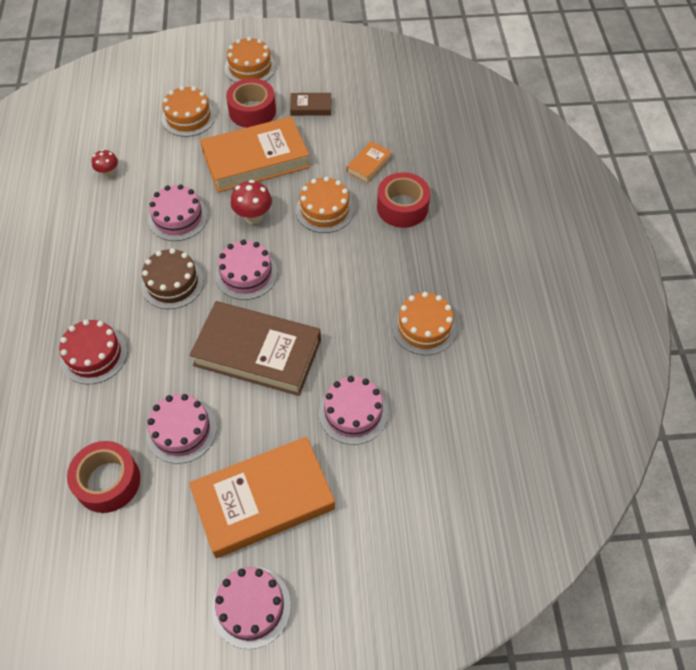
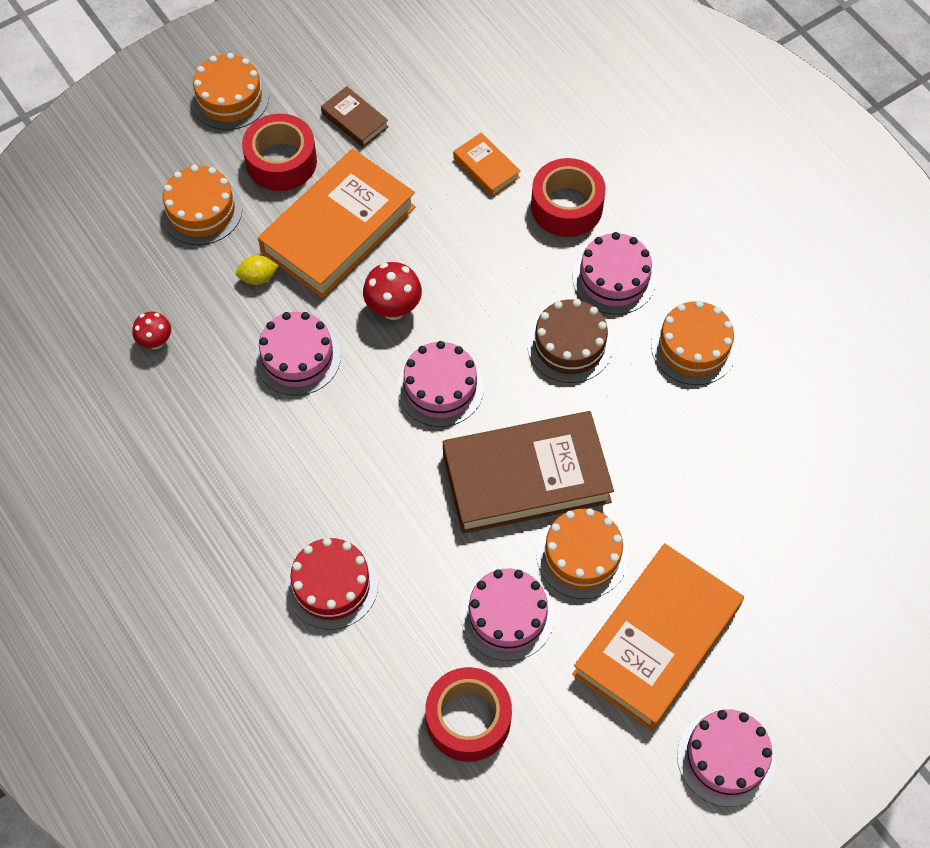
camera: 30 degrees left, 5 degrees up
(172, 283) = (357, 446): brown cake -> brown cake (569, 345)
(191, 165) = (258, 278): none -> yellow lemon
(311, 107) = (355, 120): brown book -> brown book turned 75 degrees clockwise
(324, 210) = (475, 256): orange cake -> orange cake (582, 555)
(353, 412) = (684, 489): pink cake -> pink cake (614, 278)
(369, 164) = (486, 167): orange book -> orange book turned 45 degrees counterclockwise

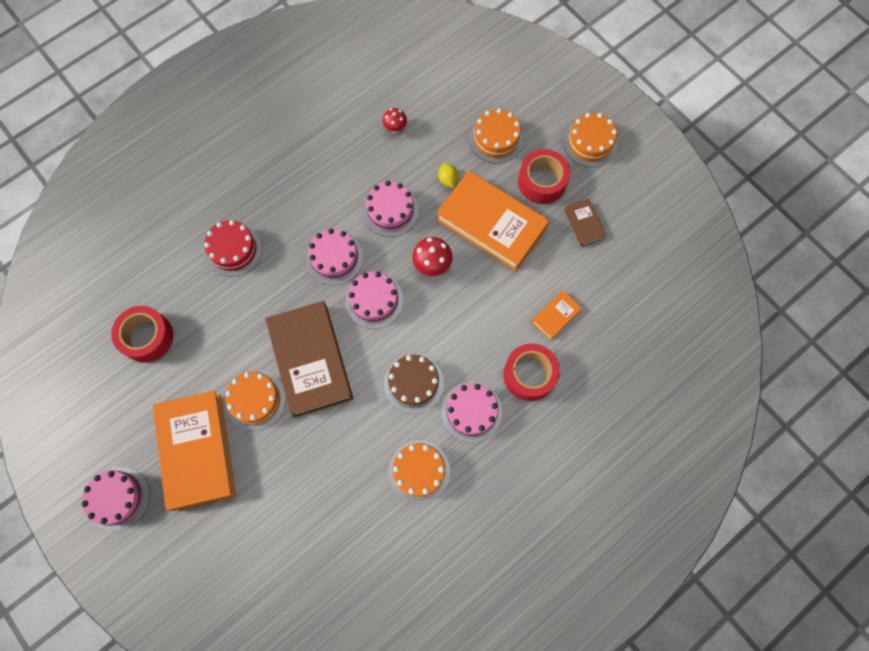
camera: 85 degrees right, 10 degrees up
(355, 120) = (584, 224): brown book -> brown book turned 60 degrees counterclockwise
(507, 616) = (214, 355): pink cake -> pink cake (334, 258)
(656, 640) = (197, 451): orange book -> orange book turned 45 degrees clockwise

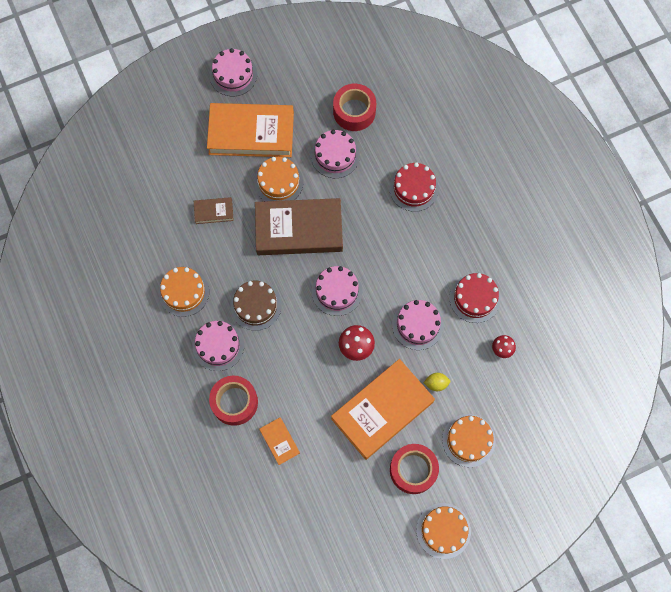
camera: 105 degrees right, 0 degrees up
(334, 258) = (384, 267): pink cake -> pink cake (335, 155)
(347, 163) = (474, 298): none -> red cake
(584, 224) = (360, 496): brown book -> brown book (214, 212)

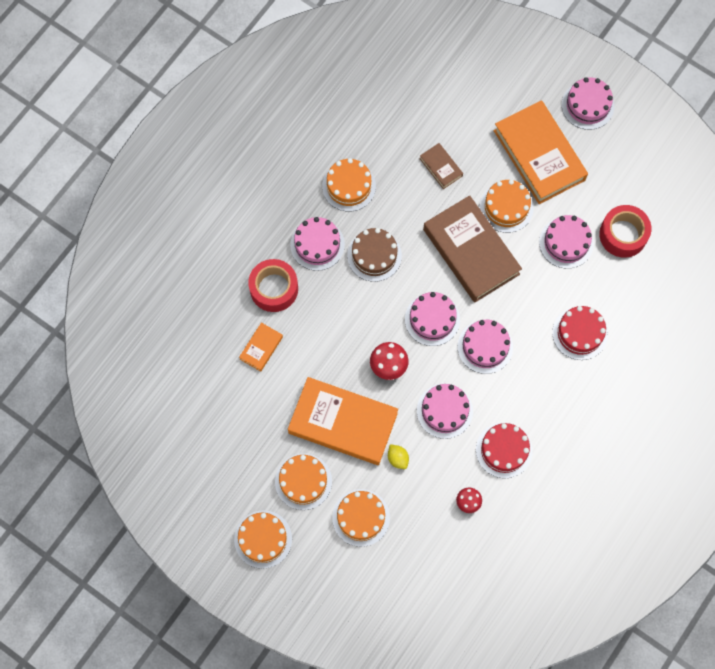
camera: 60 degrees right, 0 degrees up
(383, 264) = (485, 346): none -> pink cake
(413, 470) = (303, 481): red tape -> orange cake

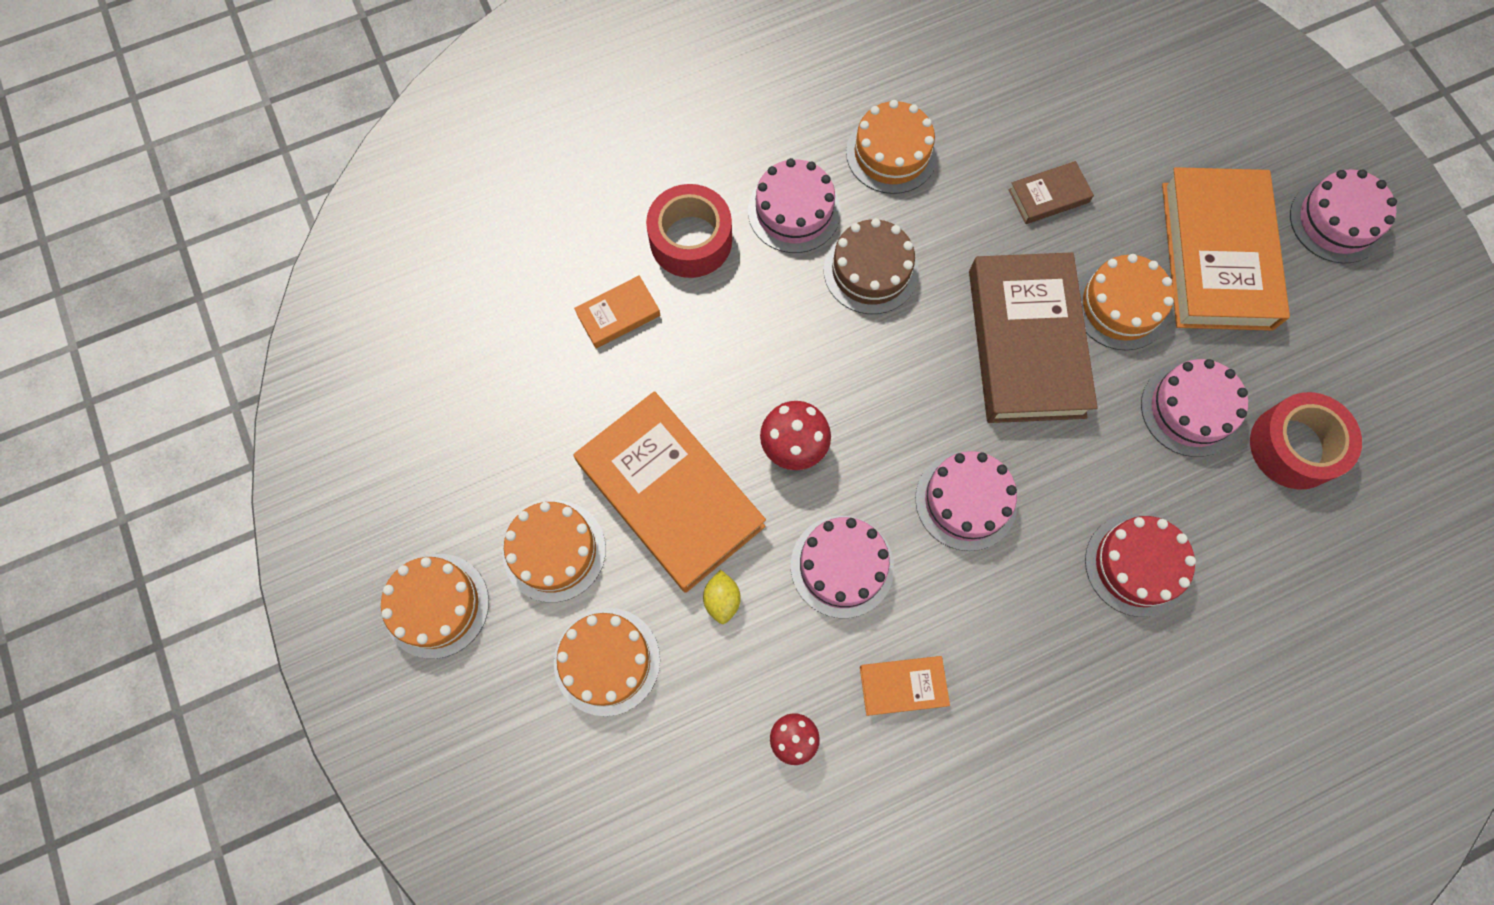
camera: 30 degrees right, 0 degrees up
(432, 319) = (905, 412): pink cake -> none
(441, 167) = (1048, 196): brown book -> brown book turned 75 degrees clockwise
(504, 450) = (903, 686): red cake -> orange book

